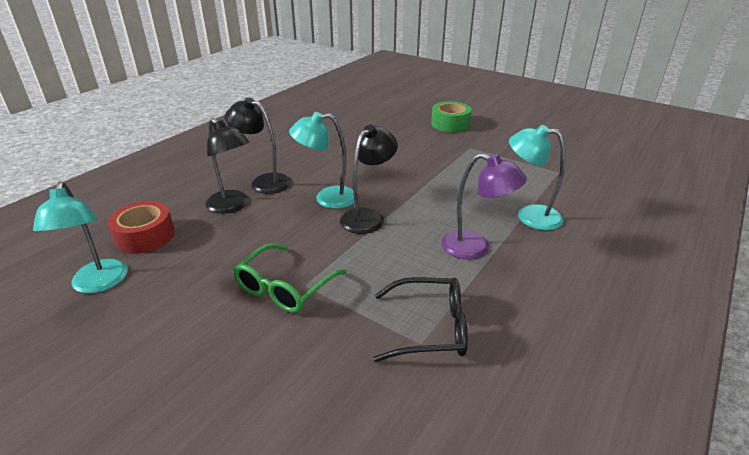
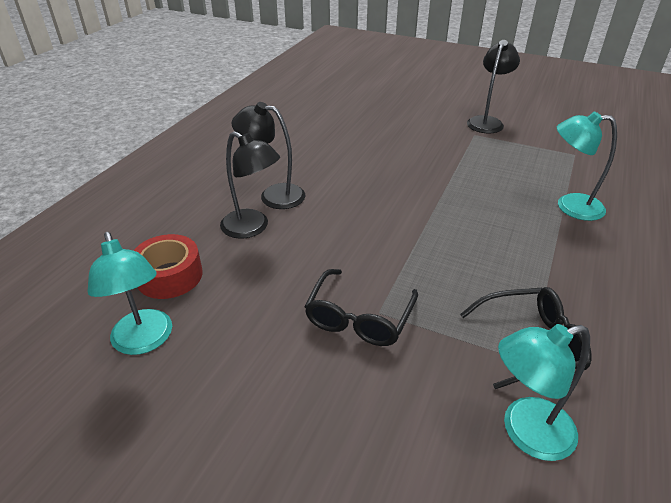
camera: 10 degrees left, 5 degrees up
(284, 288) = (359, 318): green glasses -> black glasses
(327, 198) = (353, 208): turquoise lamp -> turquoise lamp (525, 432)
(368, 217) = (407, 225): black lamp -> black lamp (487, 122)
(450, 124) = (441, 108): green tape -> none
(475, 248) = (533, 248): purple lamp -> none

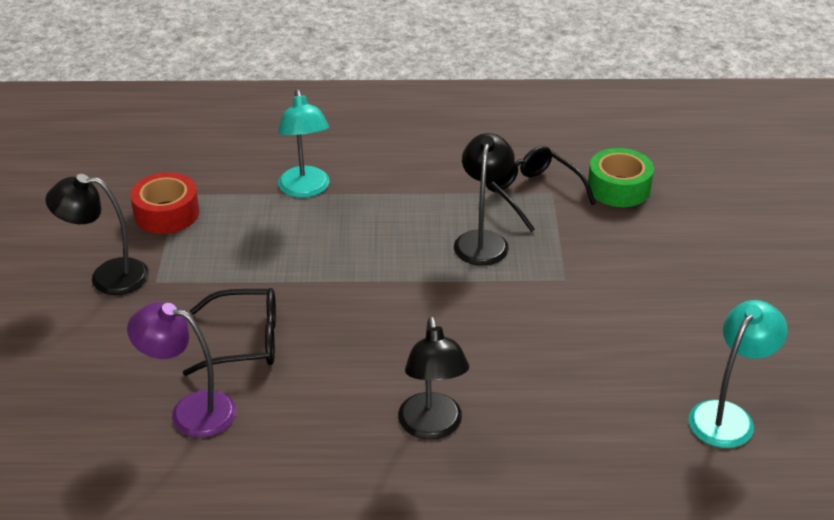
camera: 115 degrees left, 0 degrees up
(169, 276) = (640, 447): red tape -> red tape (167, 213)
(252, 228) = (512, 417): black lamp -> black lamp (482, 240)
(354, 128) = (190, 411): none -> purple lamp
(359, 318) = (582, 289): black glasses -> black glasses (245, 341)
(525, 432) = (619, 188): turquoise lamp -> green tape

